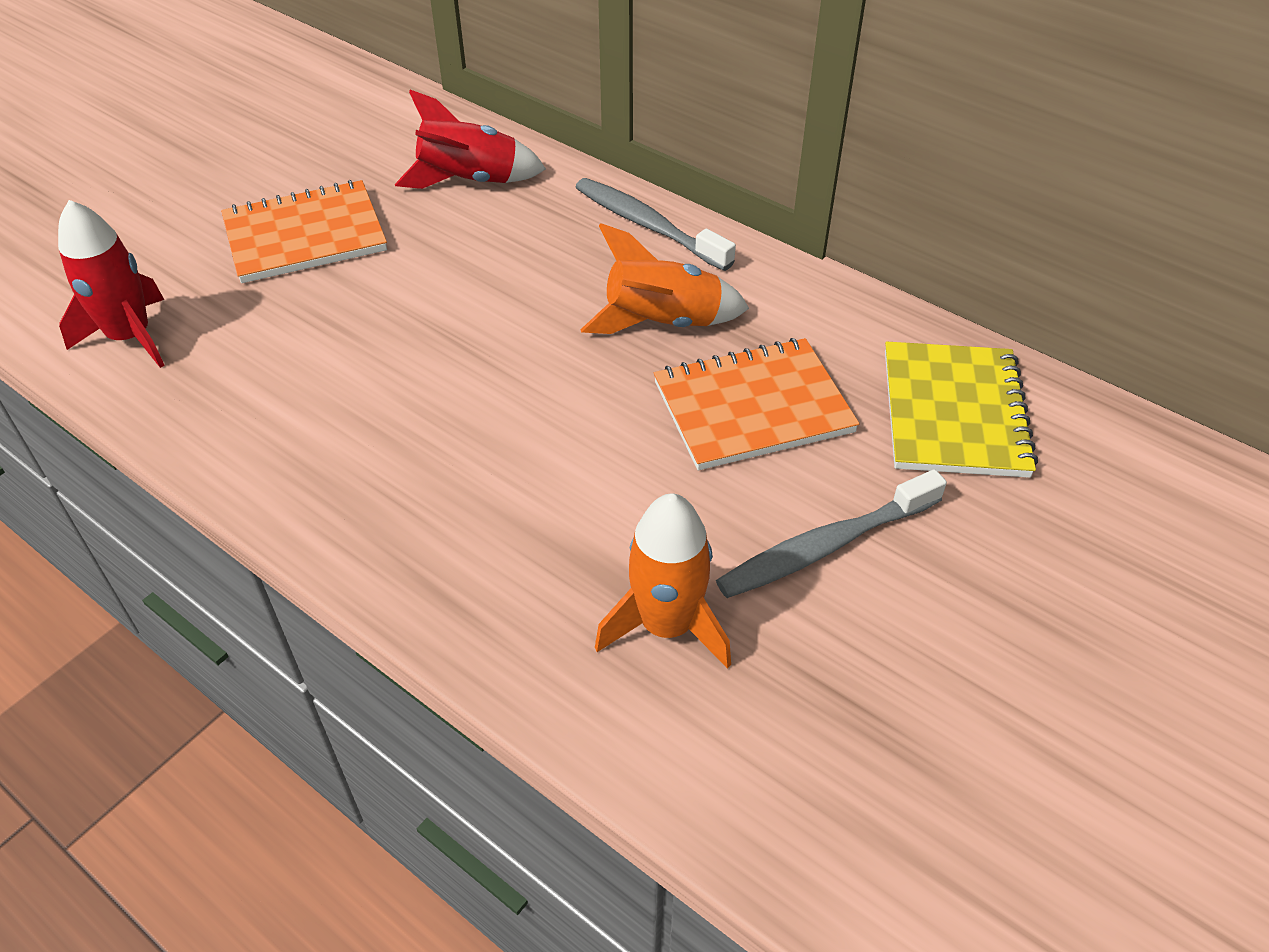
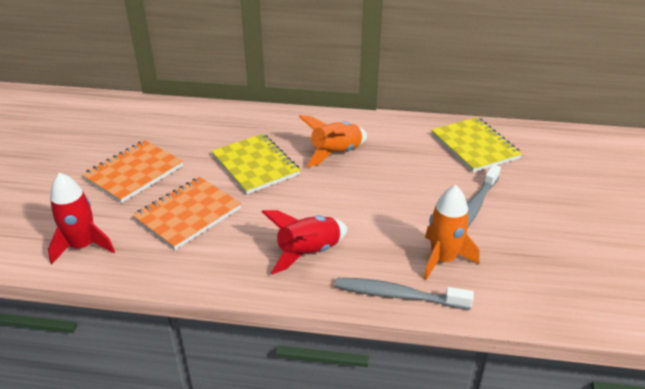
camera: 30 degrees left, 10 degrees down
(470, 181) = (195, 126): red rocket -> red rocket (308, 252)
(502, 294) = (255, 165): none -> yellow notebook
(648, 225) = (293, 119): grey toothbrush -> grey toothbrush (398, 295)
(753, 407) = (401, 171): orange notebook -> orange notebook (188, 214)

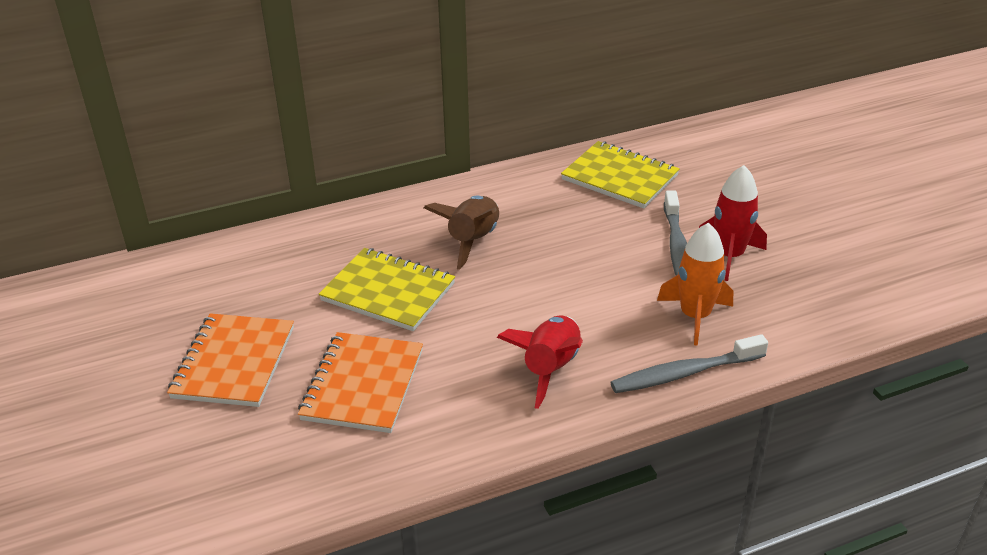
camera: 30 degrees left, 0 degrees up
(83, 246) = (263, 481): red rocket -> red rocket (729, 256)
(336, 153) = (473, 241): orange rocket -> brown rocket

